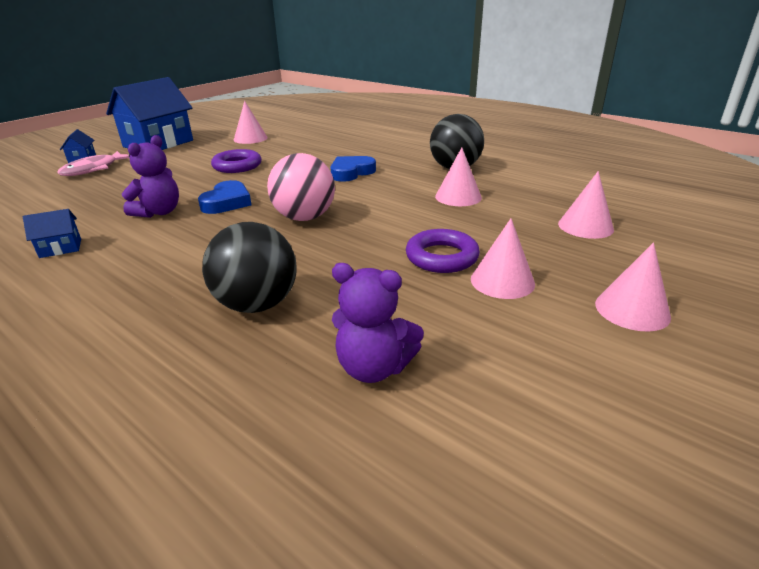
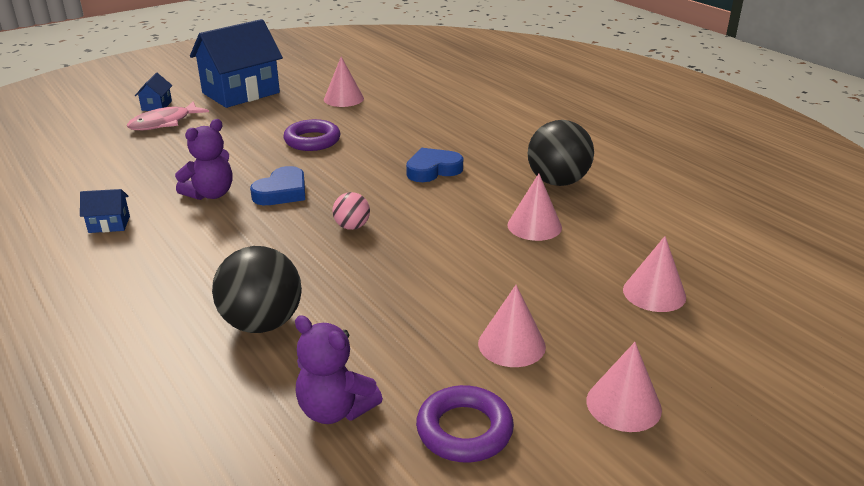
camera: 15 degrees right, 0 degrees up
(304, 217) = (352, 226): pink ball -> pink ball, size x0.52
(441, 257) = (467, 303): purple ring -> purple ring (464, 430)

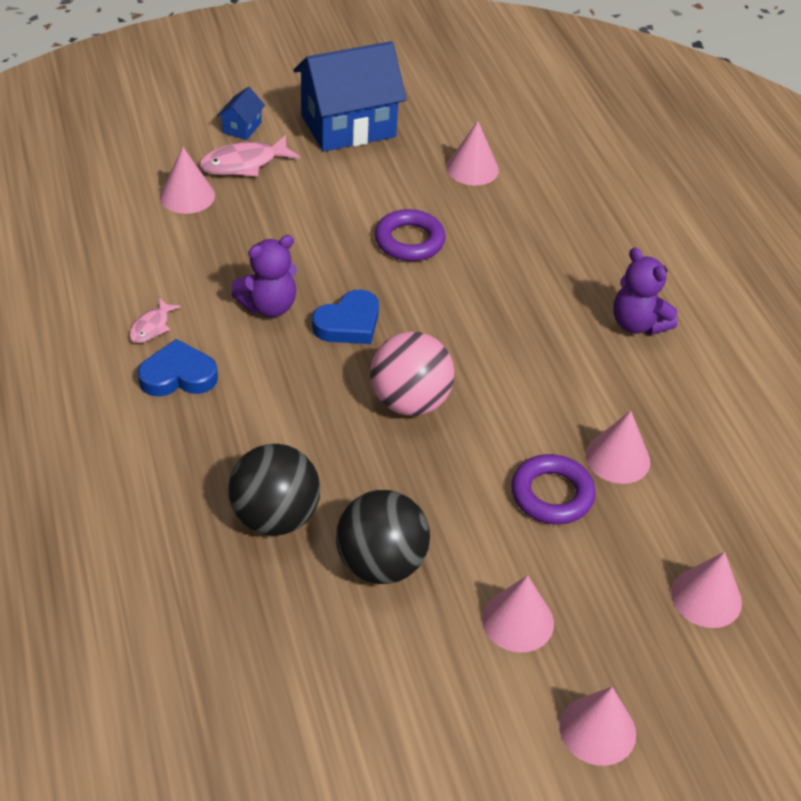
camera: 15 degrees right, 15 degrees up
(109, 224) = (151, 327): blue house -> pink fish
(121, 146) = (187, 196): none -> pink cone
(335, 410) = (314, 648): purple teddy bear -> purple teddy bear (637, 324)
(352, 226) = (410, 402): pink ball -> pink ball, size x1.91
(433, 170) = (536, 331): blue heart -> blue heart (178, 376)
(464, 430) = (428, 709): purple ring -> purple ring (552, 494)
(557, 182) = (679, 392): black ball -> black ball (380, 564)

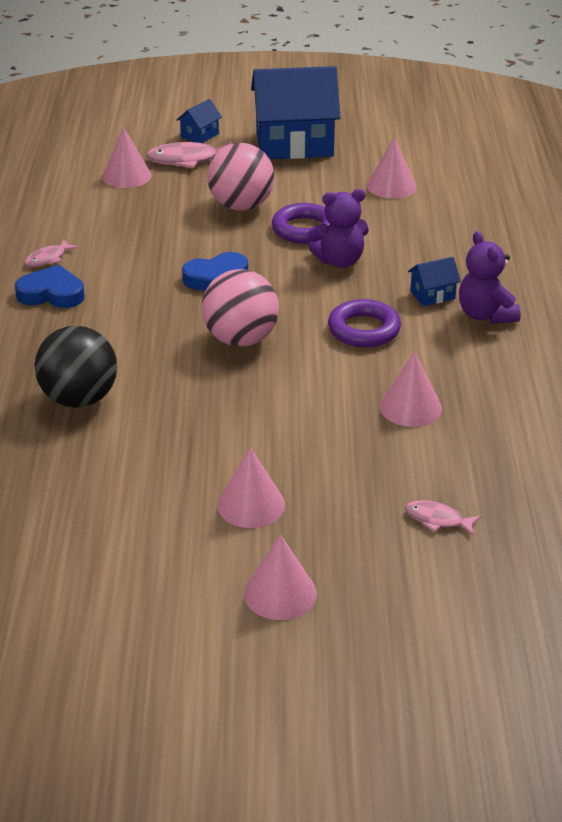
camera: 20 degrees right, 10 degrees down
(269, 306) = (154, 258): purple teddy bear -> purple teddy bear (339, 261)
(329, 219) = (241, 206): none -> pink ball
(380, 564) = (151, 445): black ball -> none
(552, 494) = (333, 423): purple ring -> purple ring (364, 330)
(575, 307) = (432, 295): none -> blue house
(706, 597) = (438, 520): pink cone -> pink fish

